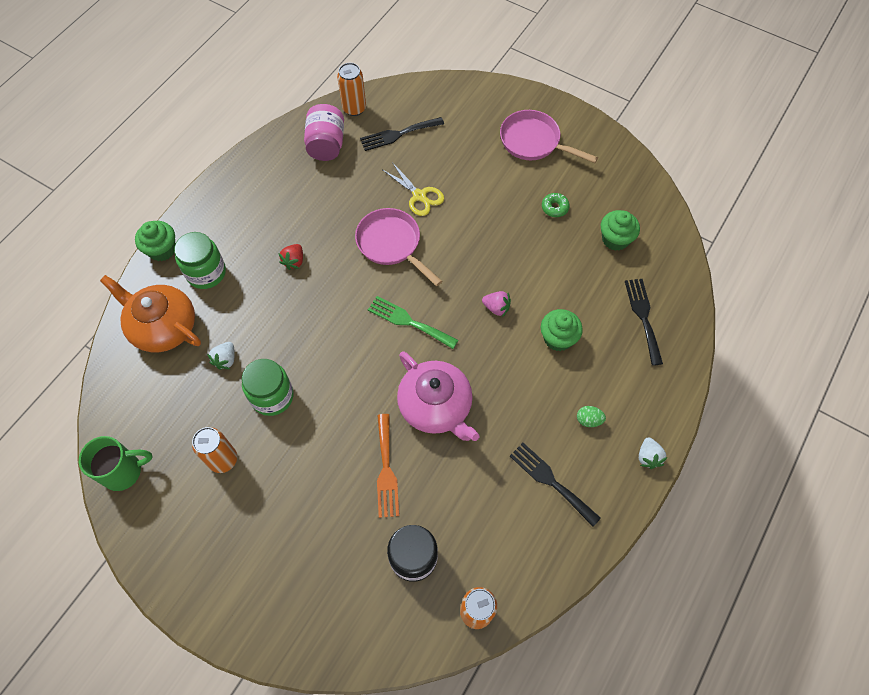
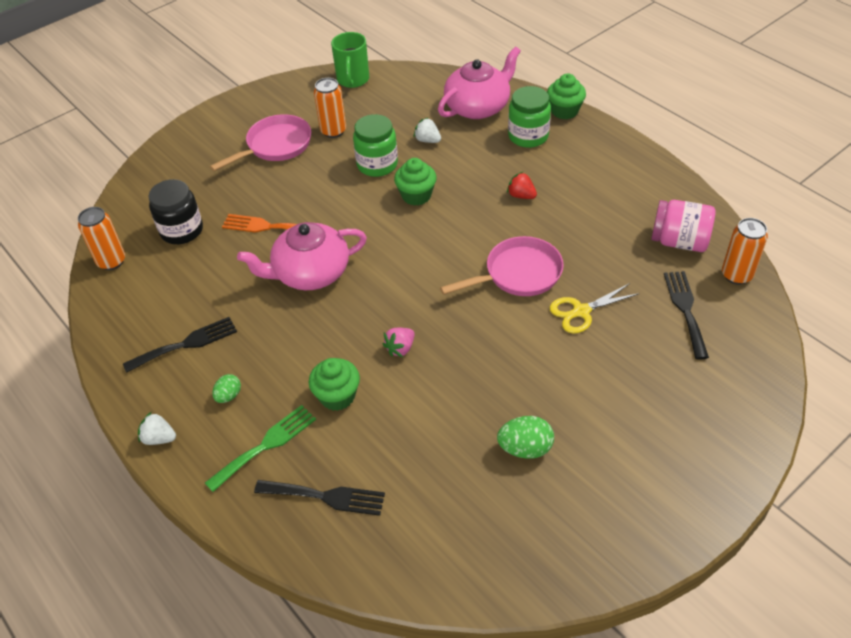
camera: 110 degrees right, 15 degrees down
(163, 327) = (478, 107): orange teapot -> pink teapot
(408, 321) = (414, 270): green fork -> green fork (266, 445)
(533, 142) = (647, 456): pink pan -> pink pan (275, 146)
(554, 207) = (525, 448): green donut -> green egg
(615, 239) = (452, 505): green cupcake -> green cupcake (416, 195)

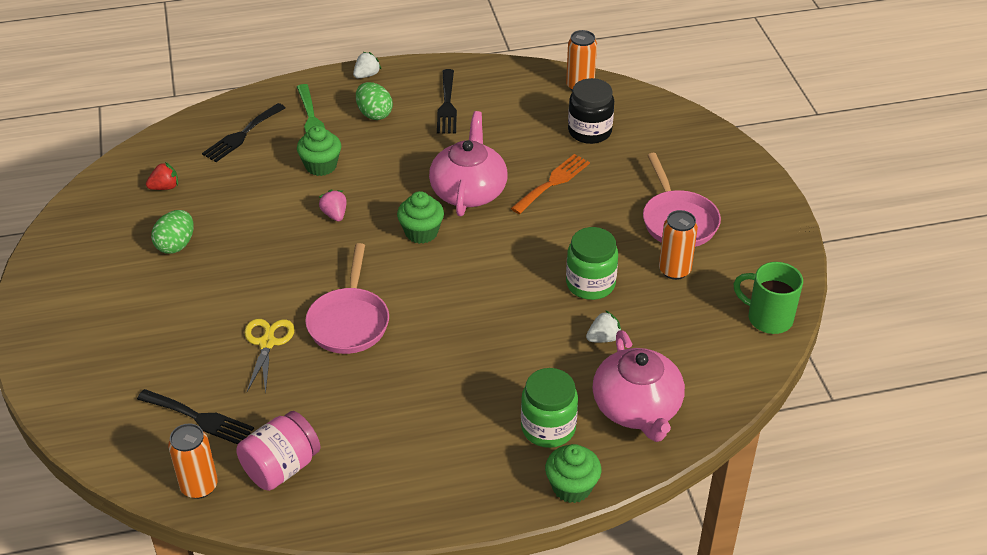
camera: 115 degrees right, 5 degrees down
(229, 396) = (374, 114): green egg -> green egg, size x1.61
(416, 195) = (518, 295): green cupcake -> green cupcake (421, 232)
(521, 195) = (453, 374): red strawberry -> red strawberry (165, 187)

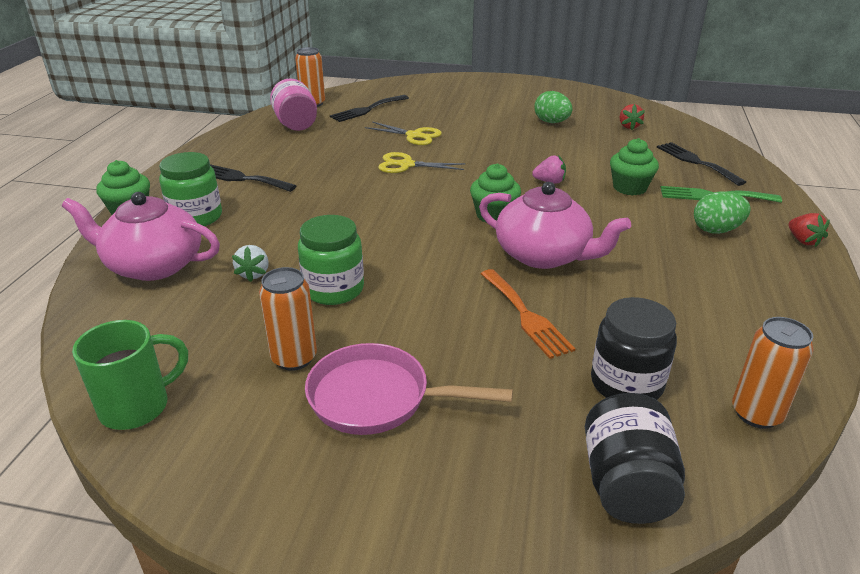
camera: 115 degrees right, 10 degrees down
(349, 322) = (406, 165): pink pan -> yellow scissors
(367, 75) = (803, 241): white strawberry -> red strawberry
(447, 105) = (725, 280): black fork -> black fork (242, 178)
(665, 121) = (626, 485): none -> black jar

